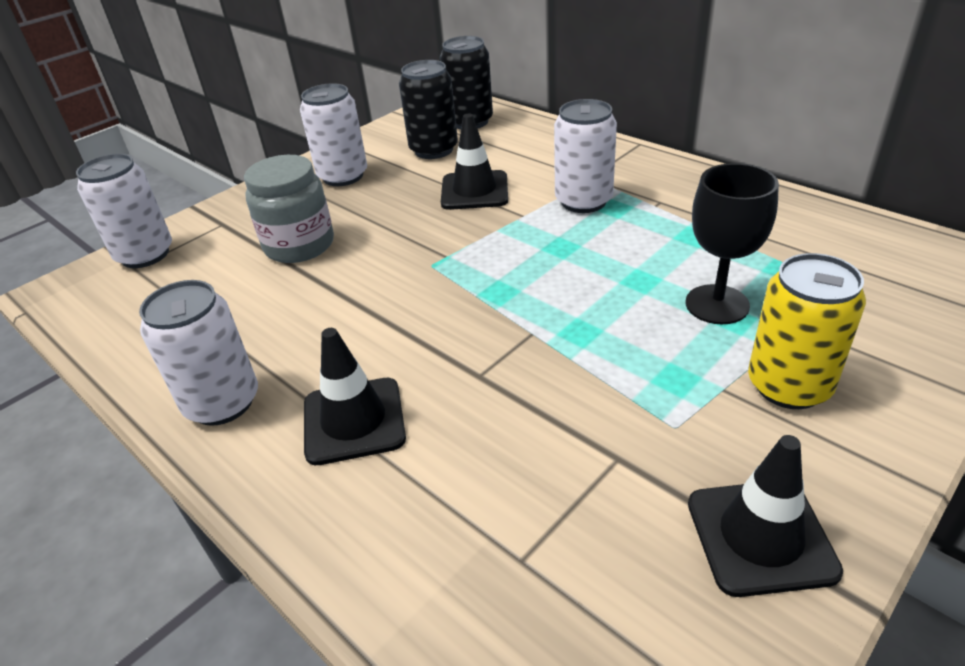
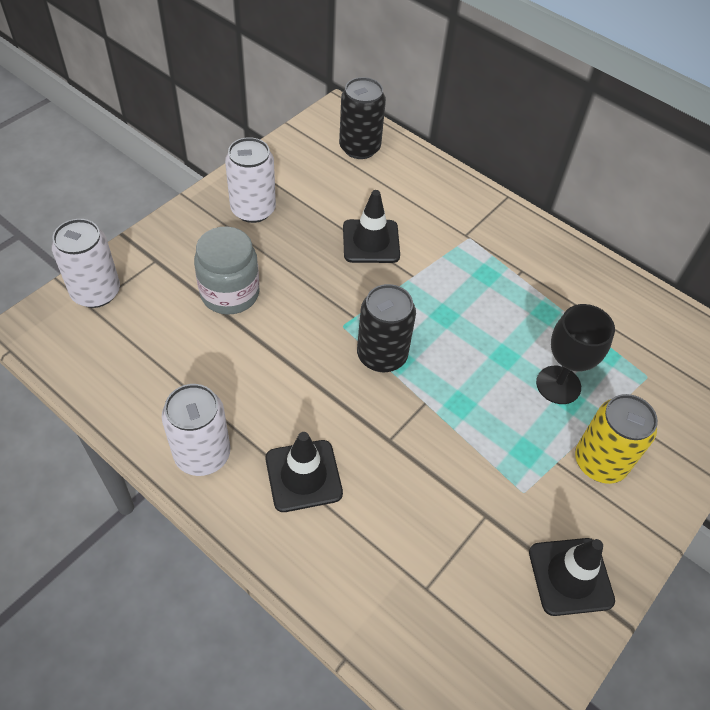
camera: 10 degrees left, 15 degrees up
(433, 150) = (330, 183): black can -> black can (382, 355)
(583, 201) = (461, 264): white can -> none

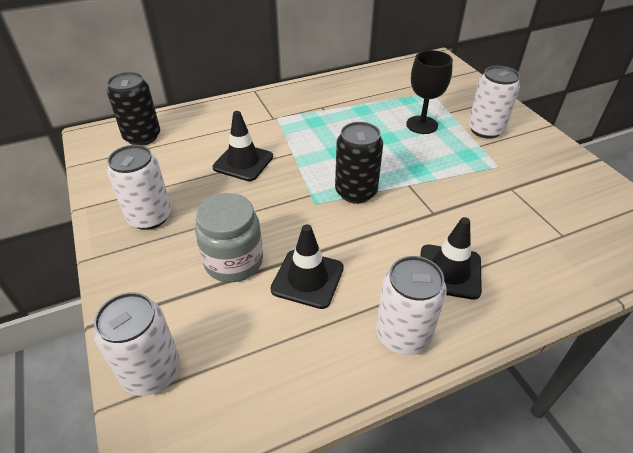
camera: 60 degrees left, 10 degrees down
(570, 576) = (564, 169): black traffic cone -> black traffic cone (307, 279)
(600, 462) = (485, 130): yellow can -> white can

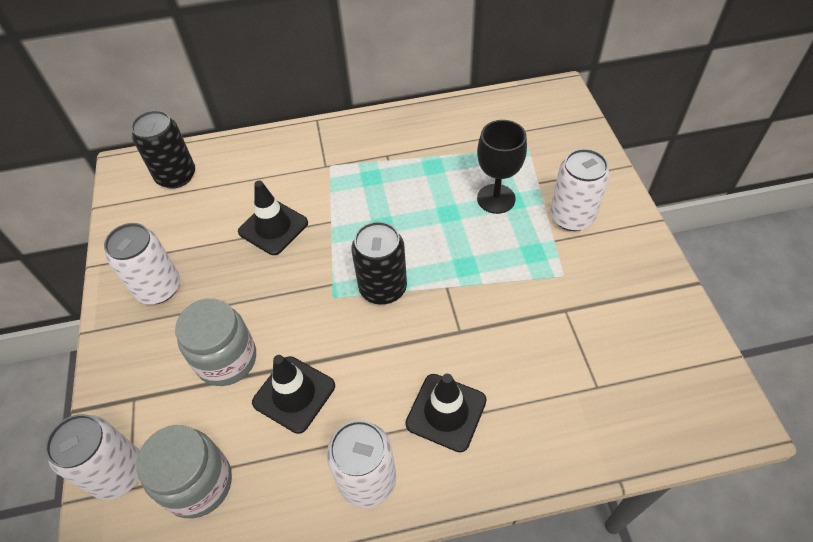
camera: 15 degrees right, 10 degrees up
(240, 366) = (198, 483): none -> grey jar

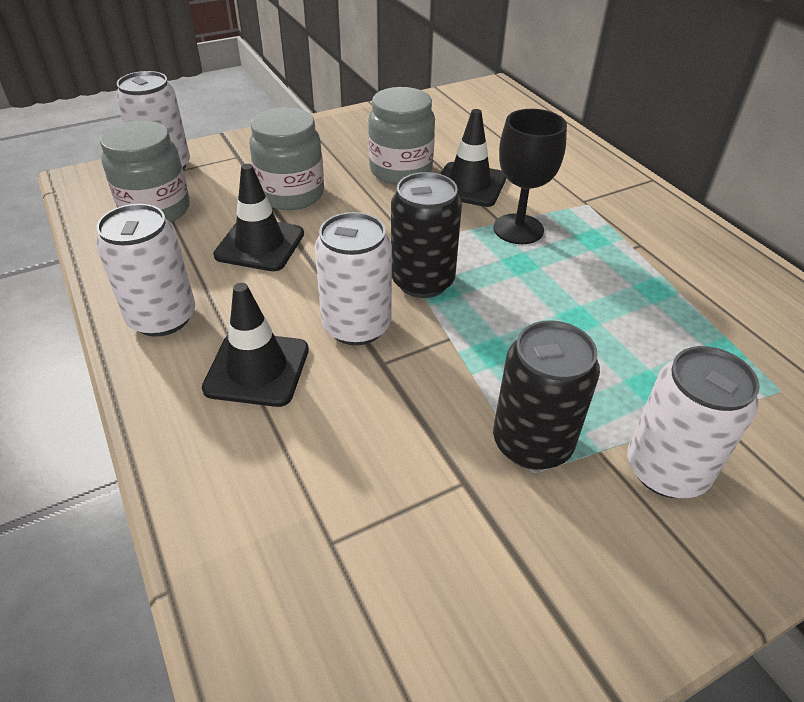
camera: 70 degrees right, 10 degrees down
(158, 288) = (360, 139): white can -> white can (356, 326)
(176, 176) = (500, 115): black can -> black can (532, 443)
(229, 268) = (401, 170): none -> grey jar
(496, 199) = (640, 365): black goblet -> black goblet (518, 229)

